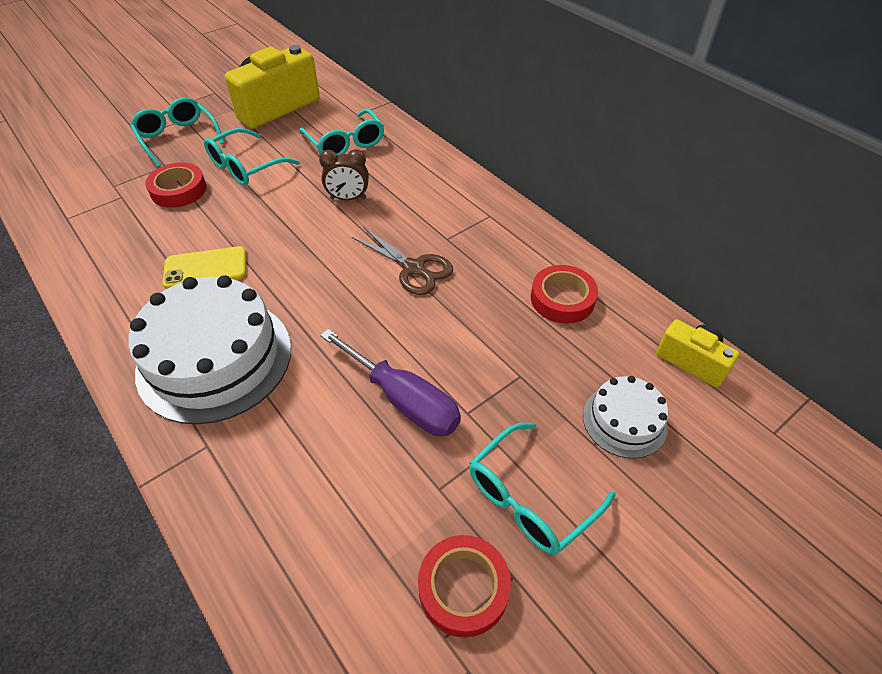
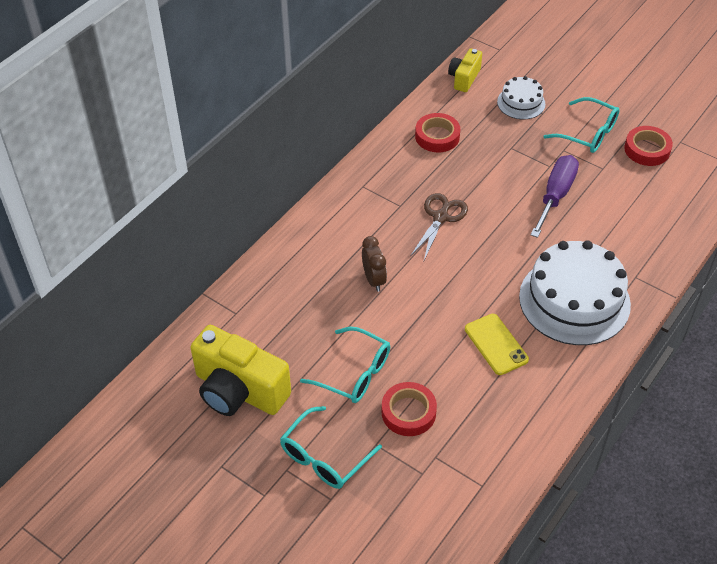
camera: 105 degrees left, 0 degrees up
(345, 143) = (290, 307): turquoise glasses -> none

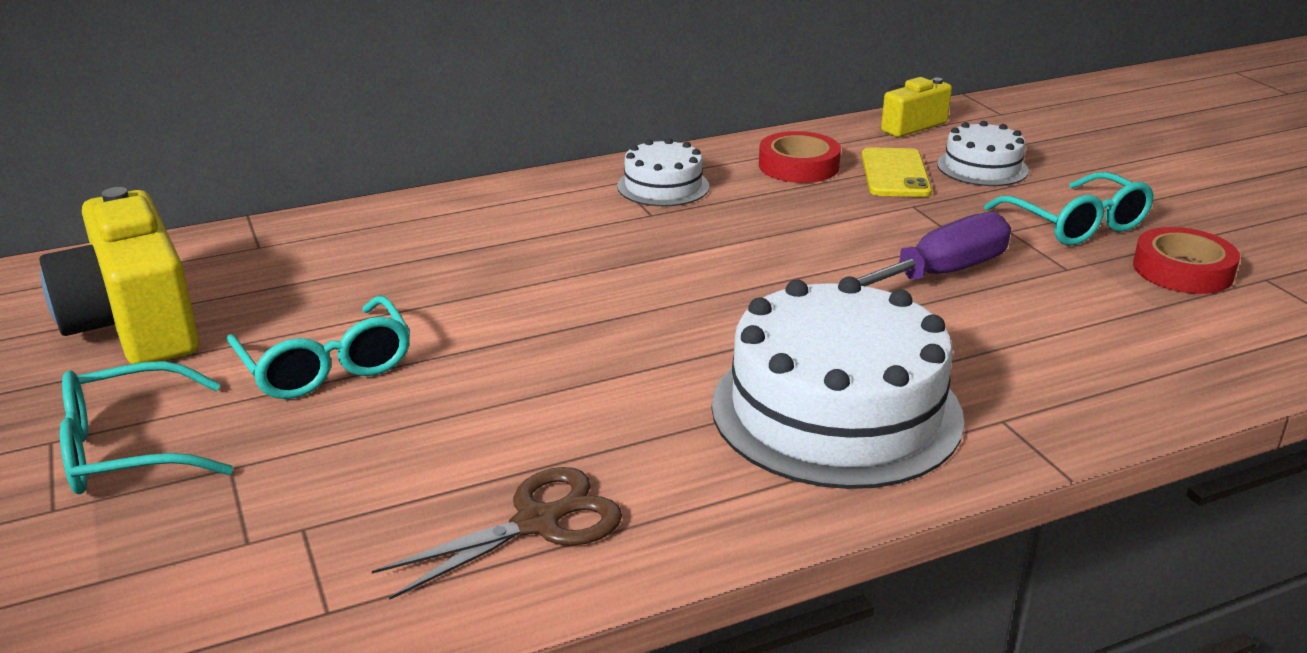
camera: 30 degrees right, 20 degrees down
(374, 280) = (505, 275): brown clock -> none
(387, 181) = (663, 186): none -> white cake
(408, 412) = (342, 447): red tape -> none
(440, 217) = (702, 243): brown scissors -> brown scissors (537, 523)
(496, 344) = (613, 416): yellow phone -> yellow phone (895, 173)

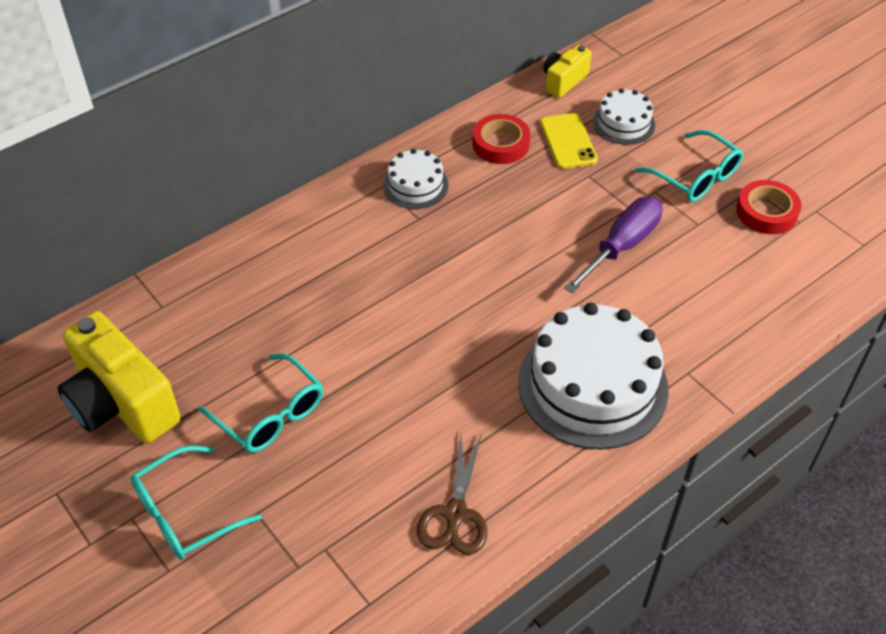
camera: 15 degrees left, 20 degrees up
(537, 523) = (455, 513): brown scissors -> brown scissors turned 150 degrees clockwise

